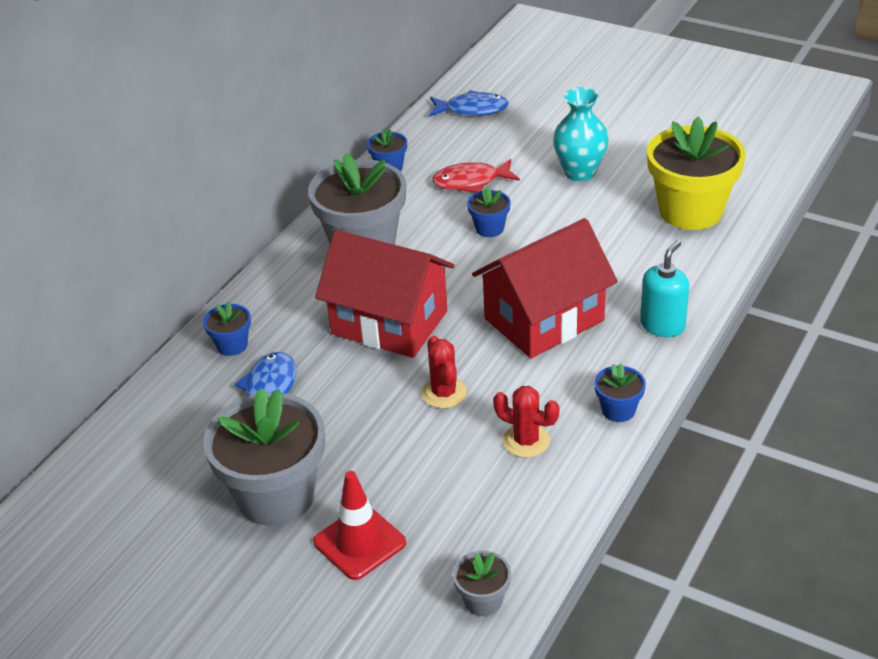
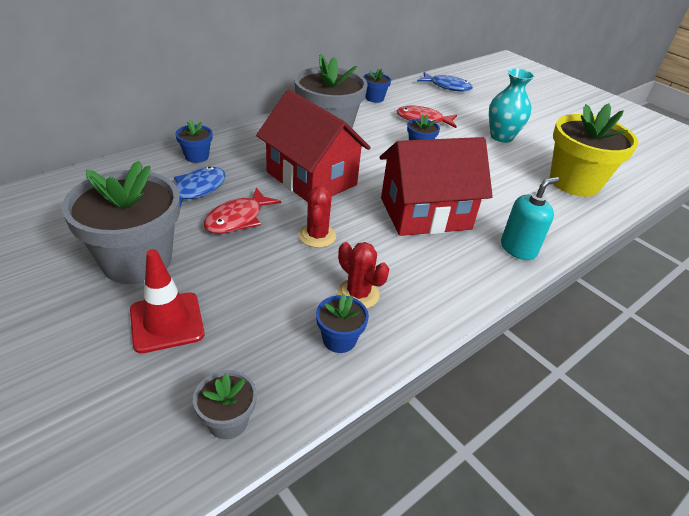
camera: 15 degrees right, 0 degrees up
(344, 407) = (238, 219): none -> red fish
(618, 410) = (449, 299): blue flower pot -> blue flower pot (339, 339)

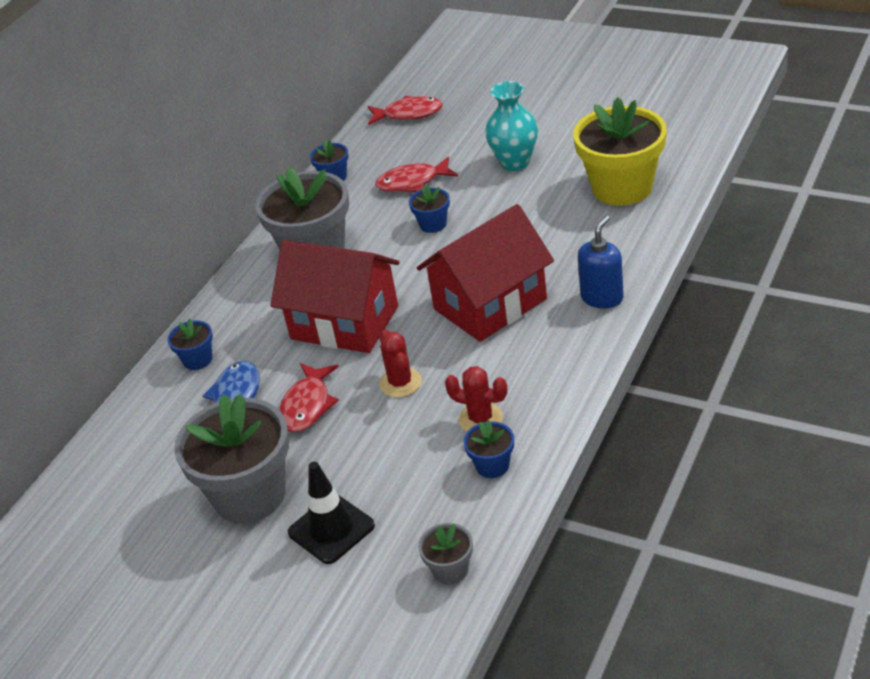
camera: 15 degrees left, 0 degrees up
(167, 322) = (331, 529): red traffic cone -> black traffic cone
(447, 86) = (409, 114): blue fish -> red fish
(518, 249) = (602, 297): turquoise soap dispenser -> blue soap dispenser

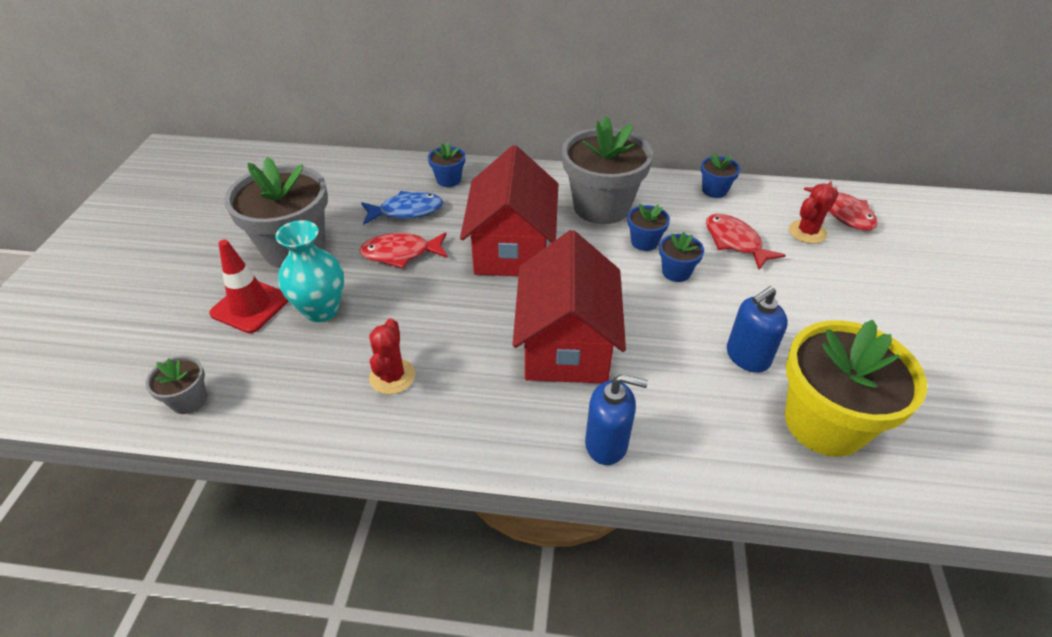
camera: 65 degrees right, 5 degrees up
(331, 529) = (250, 306): black traffic cone -> red traffic cone
(400, 383) = (437, 305): red cactus -> red cactus (807, 232)
(490, 304) = (566, 345): red house -> red house turned 60 degrees clockwise
(492, 465) = (325, 401): blue flower pot -> blue flower pot (644, 242)
(515, 162) = (814, 311): turquoise vase -> turquoise vase (321, 310)
(546, 208) = (747, 357): none -> blue soap dispenser

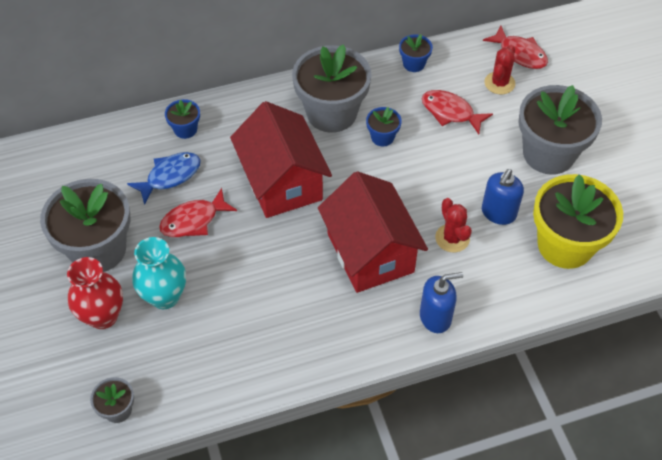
camera: 25 degrees left, 10 degrees up
(250, 306) = (103, 316): red traffic cone -> red vase
(392, 376) = (259, 329): red cactus -> red cactus (452, 238)
(676, 272) = (419, 157): blue flower pot -> none
(842, 316) = (548, 154): none -> grey flower pot

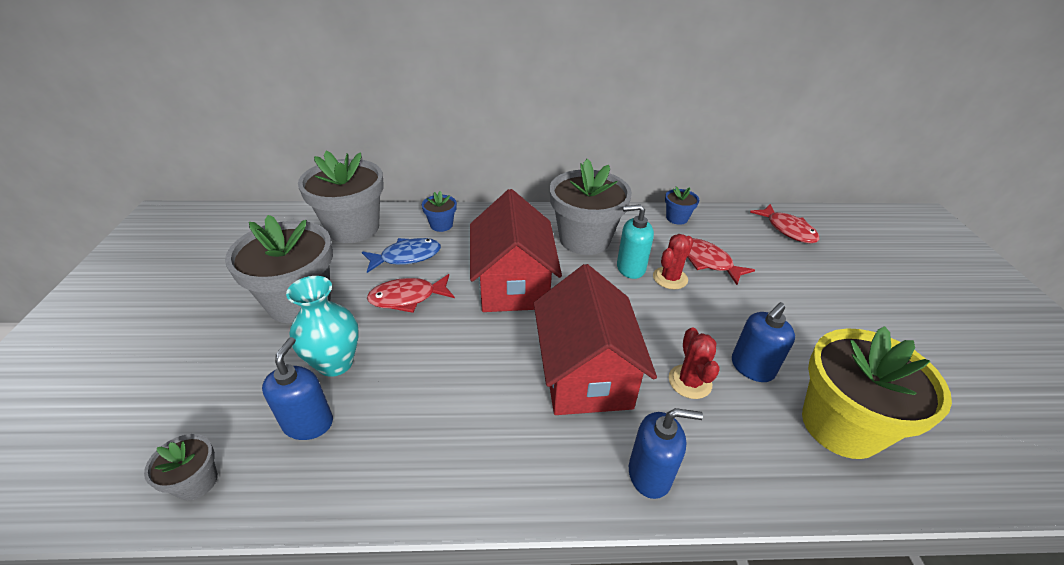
camera: 15 degrees right, 15 degrees down
(103, 316) = (259, 366): red vase -> none
(173, 348) = (308, 423): none -> blue soap dispenser
(382, 137) = (630, 268): blue flower pot -> turquoise soap dispenser
(499, 83) = (764, 248): red cactus -> red cactus (670, 278)
(548, 154) = (818, 320): grey flower pot -> grey flower pot (353, 228)

